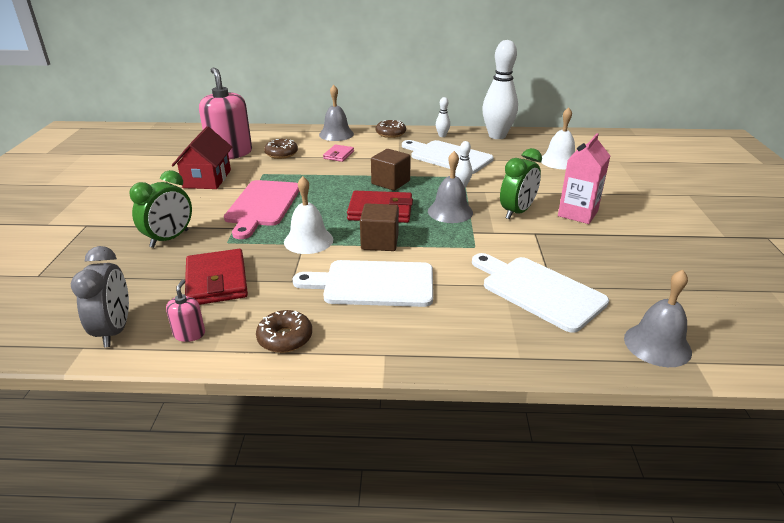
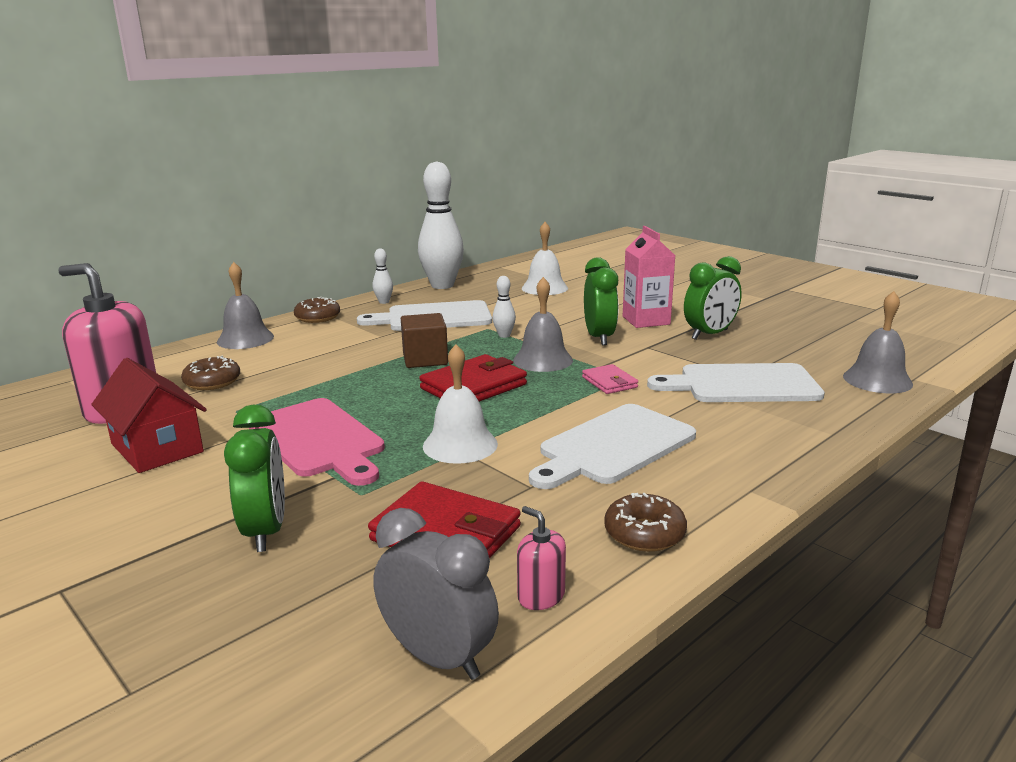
camera: 45 degrees left, 10 degrees down
(338, 155) = (299, 357): pink wallet -> pink wallet (609, 382)
(380, 242) = (537, 411): brown cube -> none
(602, 245) = (710, 334): none -> green clock

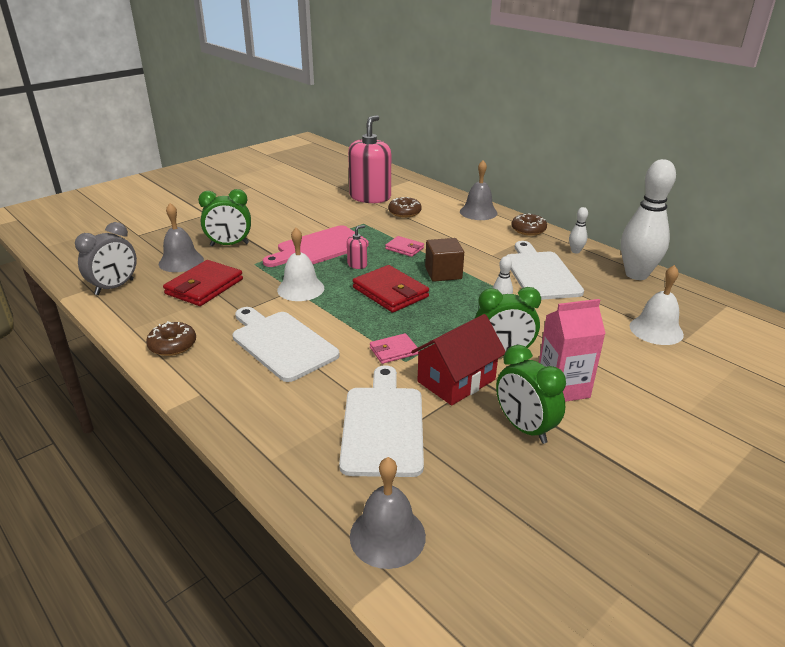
camera: 90 degrees right, 10 degrees up
(157, 448) = (321, 211): red house -> red house (456, 380)
(345, 380) = (404, 248): none -> pink wallet
(541, 596) = (138, 311): pink soap dispenser -> pink soap dispenser (357, 264)
(543, 360) = (443, 322): grey bell -> grey bell (181, 261)

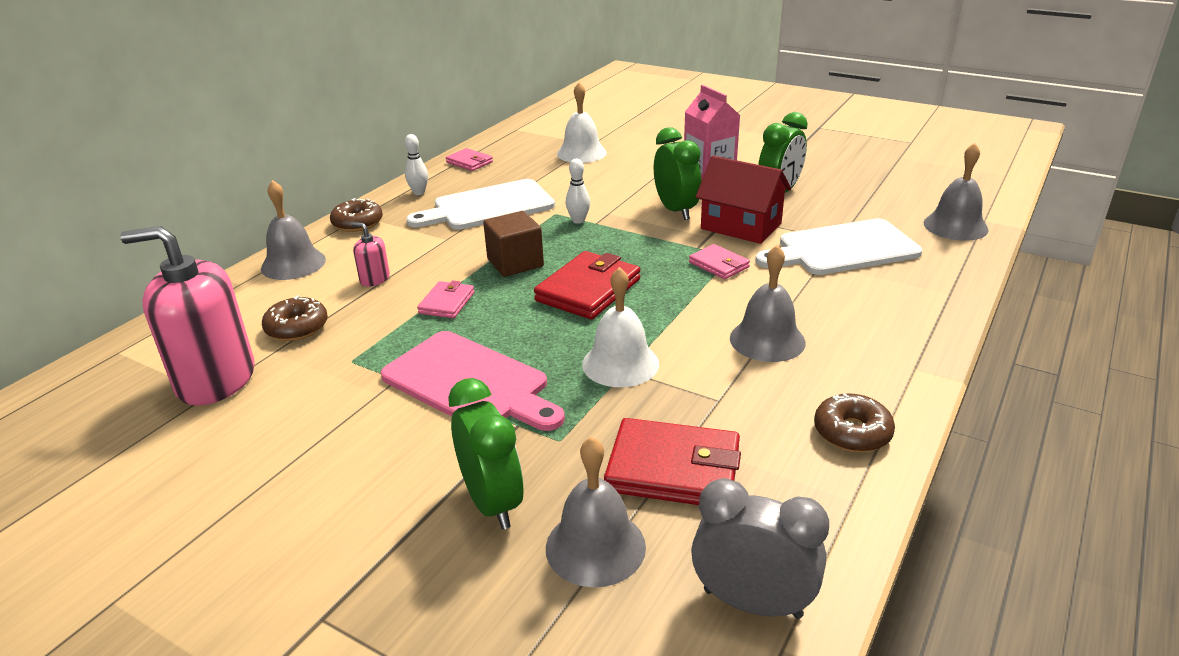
camera: 105 degrees left, 0 degrees up
(281, 343) = (767, 340): white cutting board -> grey bell
(357, 264) = (518, 332): pink soap dispenser -> pink soap dispenser (375, 279)
(636, 274) = (469, 162): white bowling pin -> pink wallet

